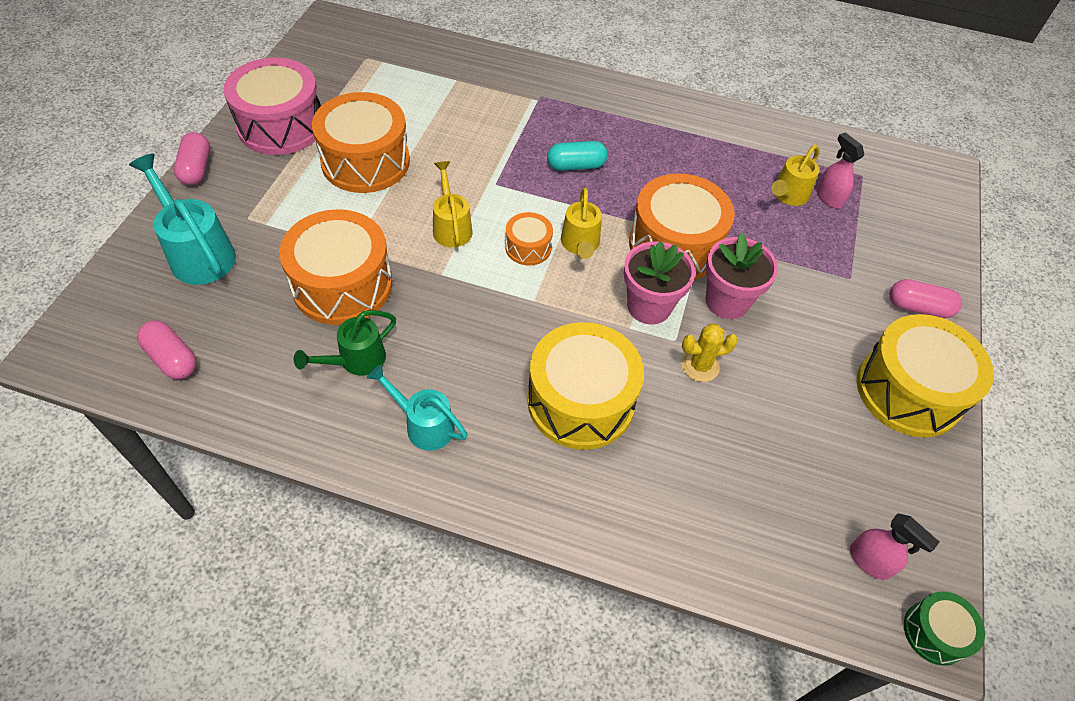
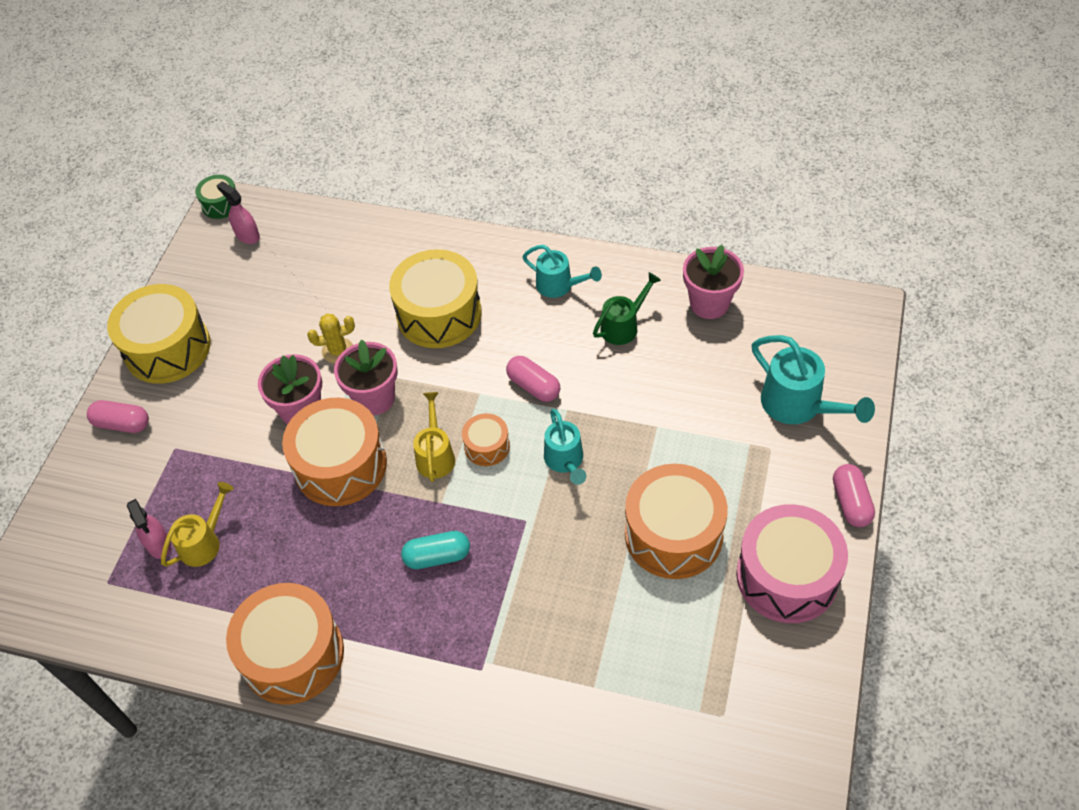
camera: 175 degrees left, 0 degrees up
(172, 358) = (771, 313): pink capsule -> pink capsule (533, 386)
(241, 379) = (709, 303): none -> pink flower pot
(342, 285) = (654, 389): orange drum -> orange drum (293, 654)
(451, 227) = (565, 461): yellow watering can -> turquoise watering can

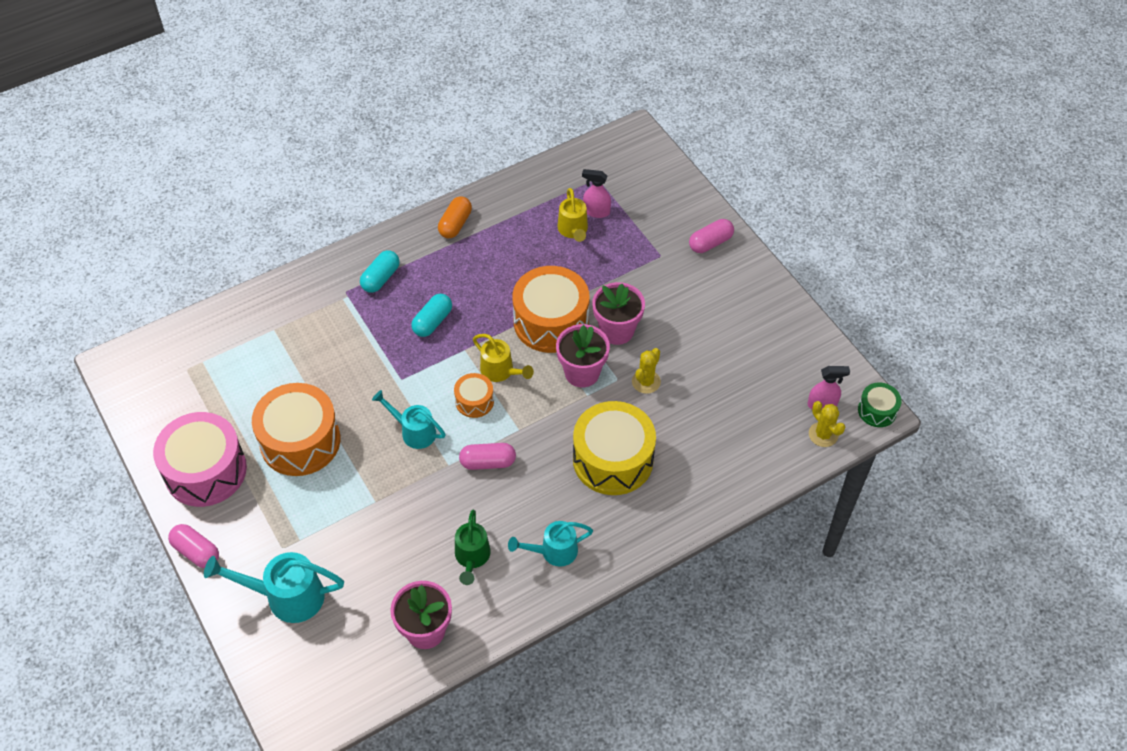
camera: 130 degrees right, 0 degrees up
(167, 348) = (753, 298): yellow drum -> none
(277, 217) = (823, 434): none -> yellow cactus
(293, 654) = (455, 224): orange drum -> orange capsule
(432, 654) = (381, 278): none -> turquoise capsule

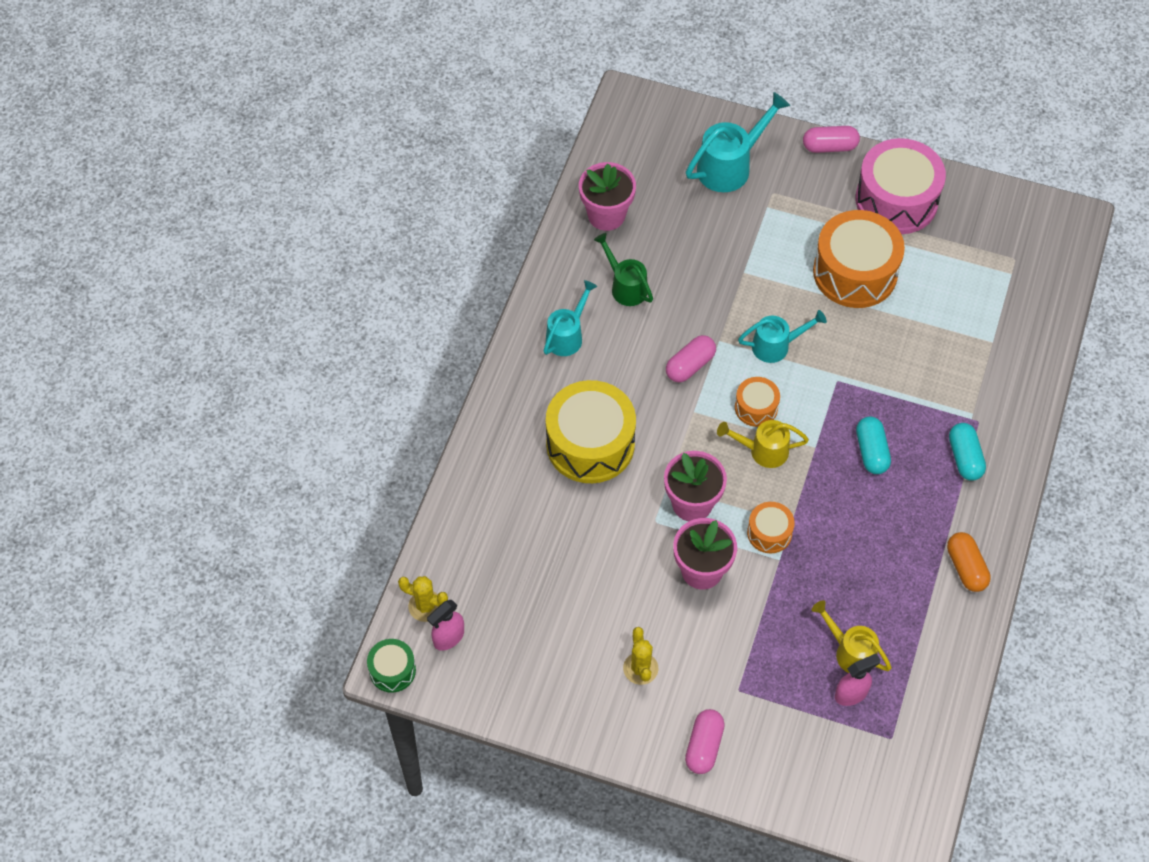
camera: 140 degrees right, 5 degrees up
(551, 322) = (769, 533): orange drum -> orange drum, size x0.49
(646, 382) = (628, 538): yellow cactus -> yellow cactus (640, 668)

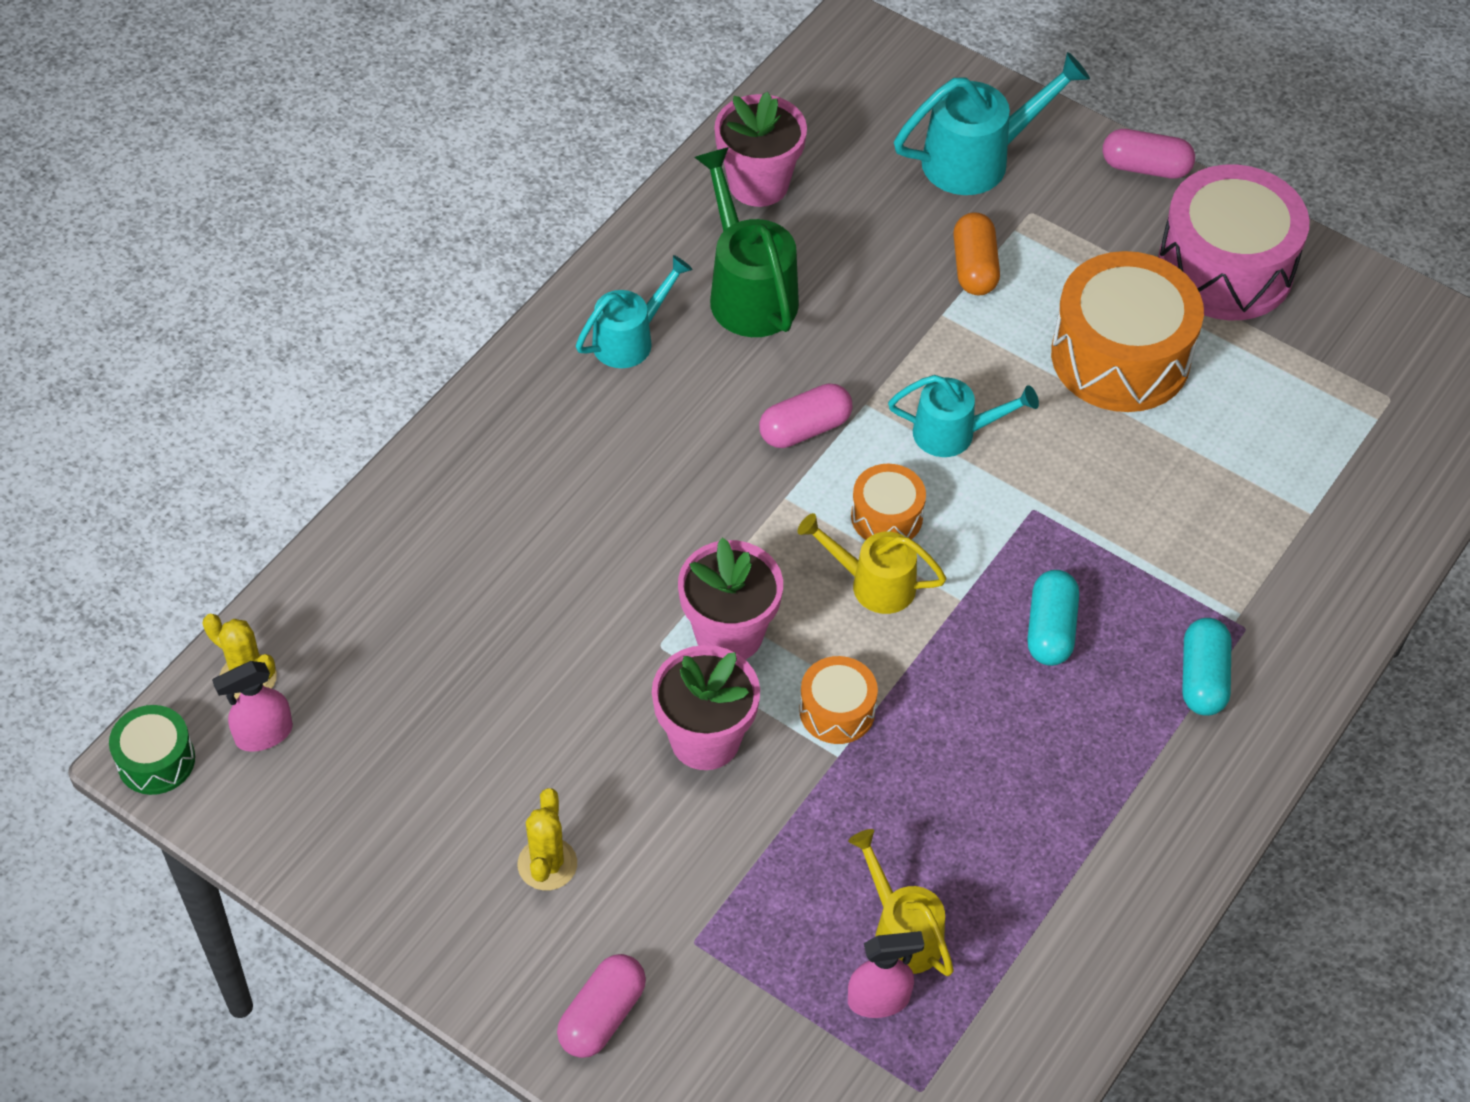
camera: 15 degrees right, 5 degrees down
(590, 444) = (602, 504): yellow drum -> none
(625, 286) = (748, 291): green watering can -> green watering can, size x1.52
(966, 567) = (1145, 850): orange capsule -> orange capsule (974, 267)

